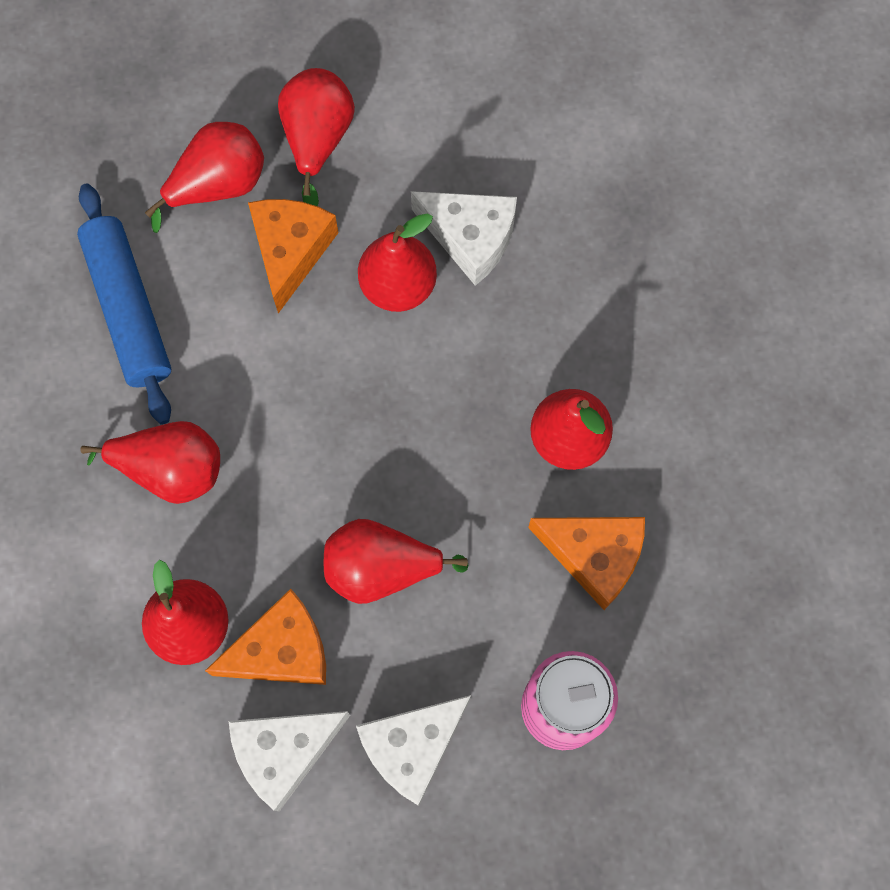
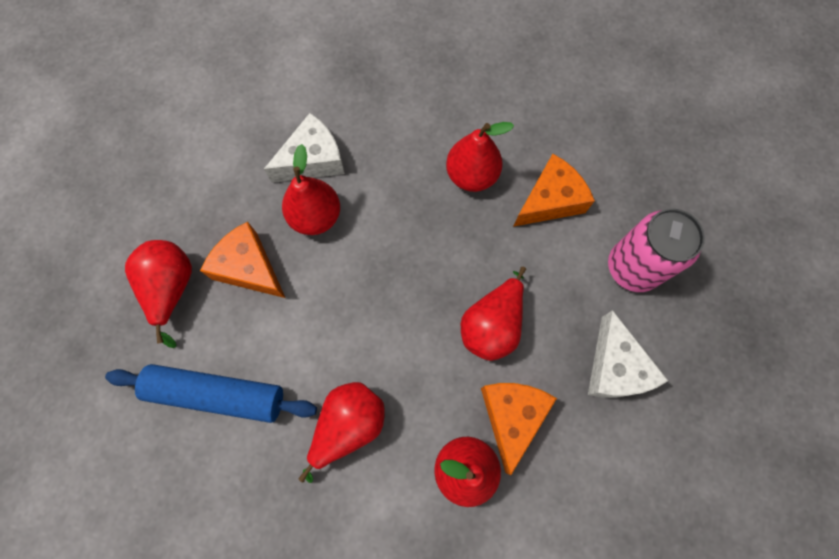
camera: 60 degrees left, 0 degrees up
(284, 752) = (580, 451): white cheese -> none
(318, 140) = (186, 211): red pear -> none

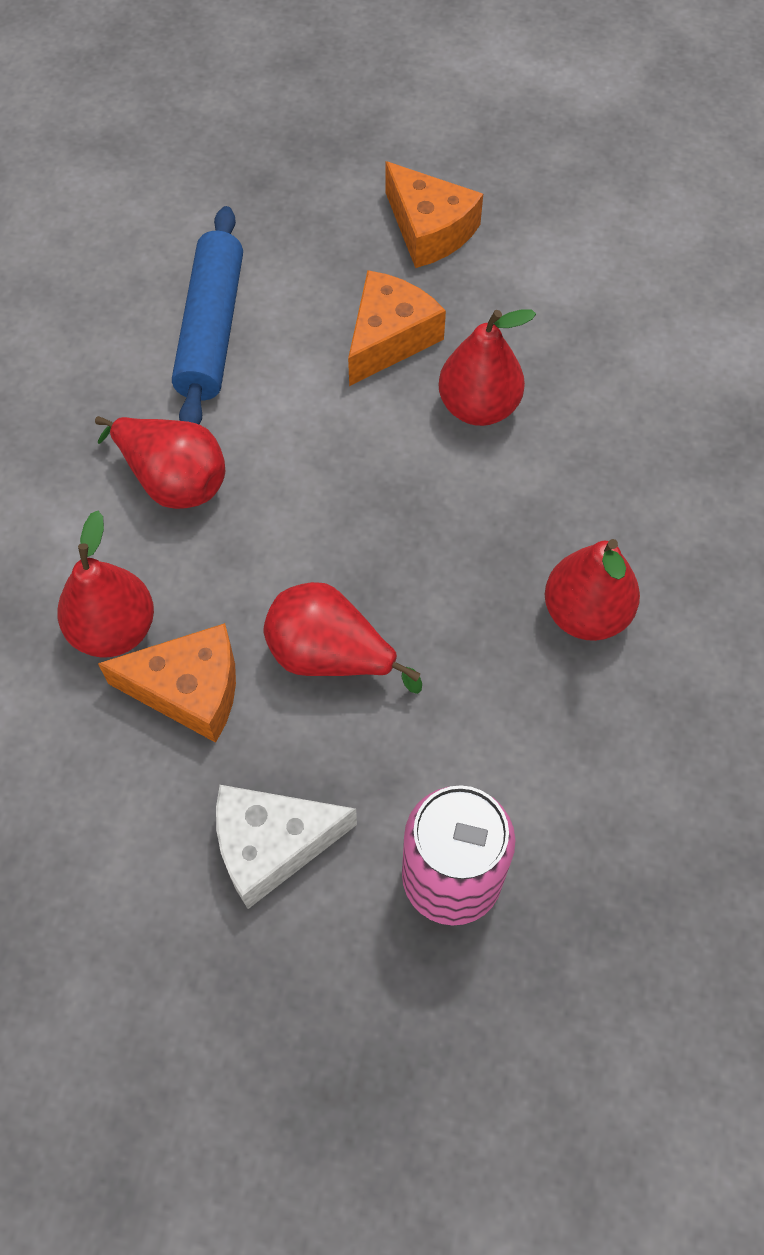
camera: 85 degrees right, 10 degrees down
(172, 289) = (350, 260): red pear -> none
(313, 160) = (572, 392): white cheese -> none
(550, 200) = (560, 739): orange cheese -> orange cheese (429, 230)

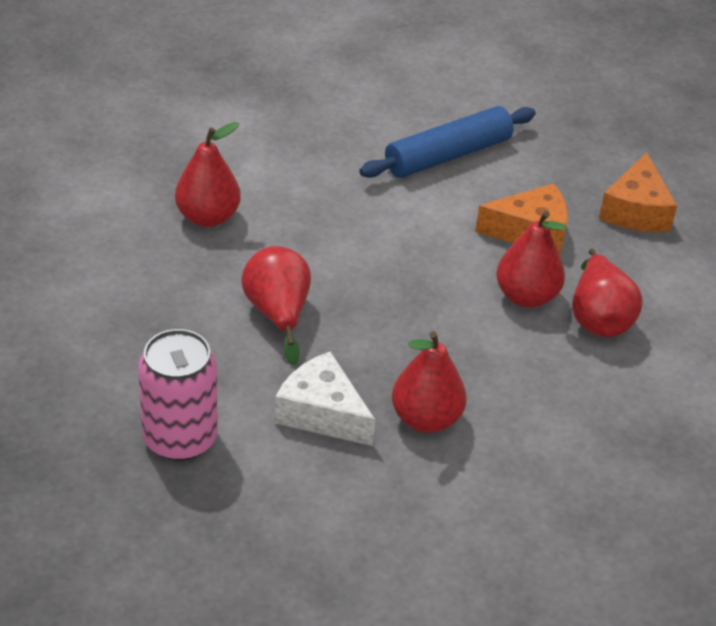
camera: 50 degrees right, 20 degrees down
(173, 481) = (327, 192): red pear -> red pear (598, 318)
(189, 690) = (199, 266): orange cheese -> none
(272, 845) = (133, 348): white cheese -> white cheese (322, 413)

